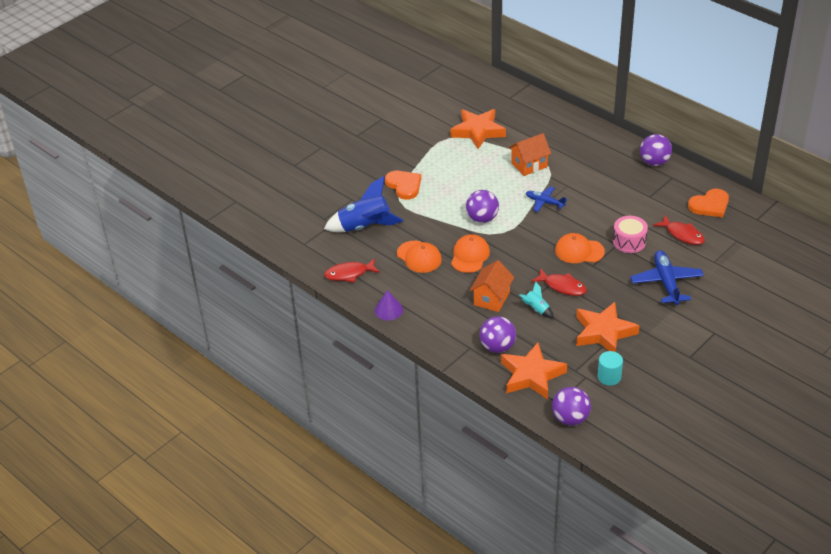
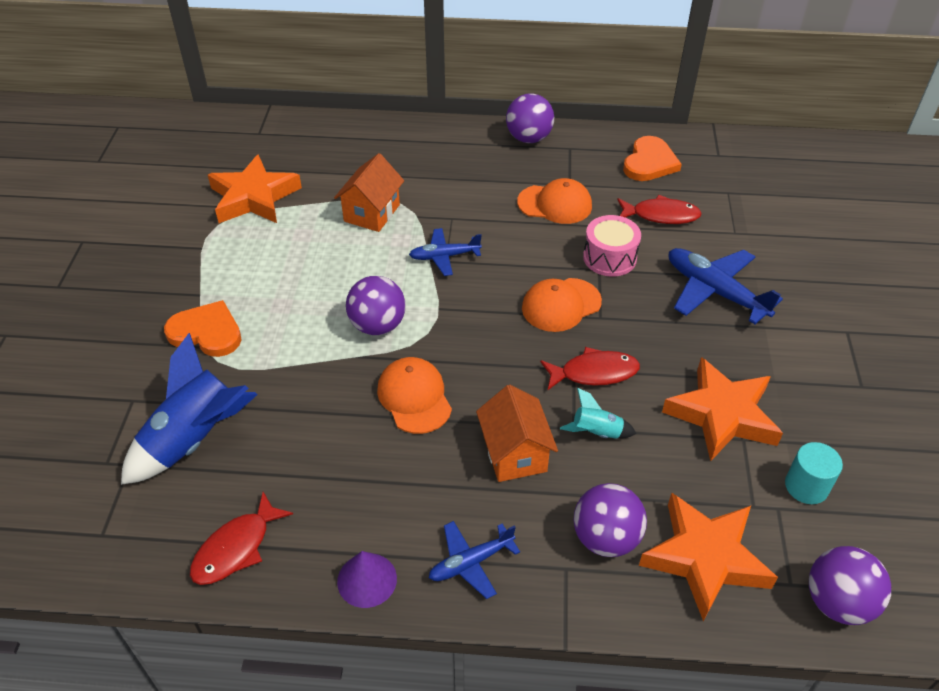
camera: 40 degrees left, 5 degrees up
(419, 257) = (334, 444): orange cap -> orange cap (555, 204)
(434, 326) = (470, 563): none -> blue plane

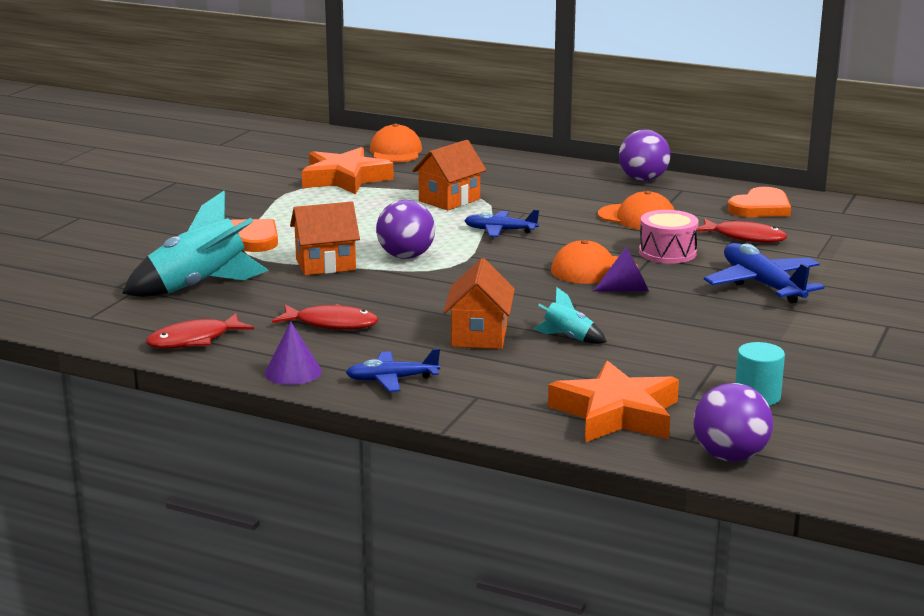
camera: 20 degrees right, 25 degrees down
(194, 439) = (198, 286): blue rocket -> turquoise rocket
(306, 361) = (325, 264): none -> orange house
(414, 397) = (409, 295): orange cap -> orange cap (395, 152)
(594, 373) = (594, 308): red fish -> red fish (331, 324)
(606, 331) = (627, 290): none -> purple cone
(606, 538) = (528, 389): purple ball -> none
(722, 414) = (705, 348): orange star -> none

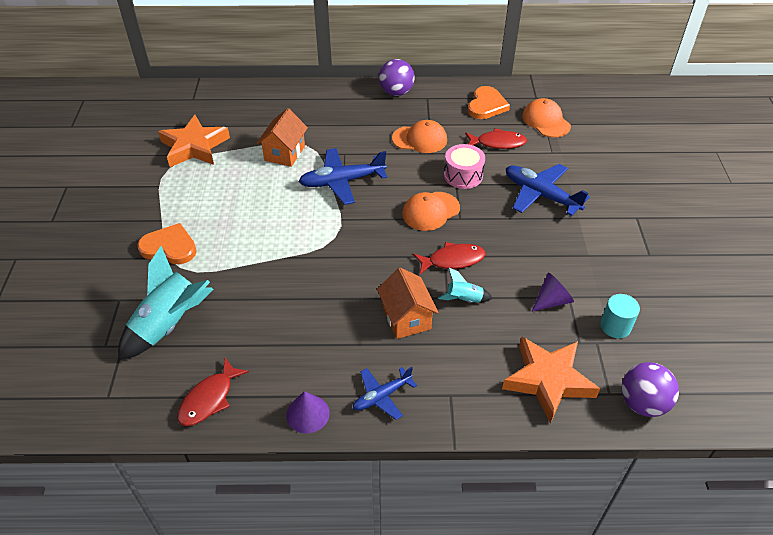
camera: 25 degrees left, 25 degrees up
(325, 264) = (247, 263): orange house -> none
(331, 324) = (297, 340): red fish -> red fish (453, 260)
(395, 152) = (210, 102): orange cap -> orange cap (546, 121)
(406, 256) = (297, 234): purple ball -> none
(500, 231) = (341, 182): blue plane -> blue plane, size x1.65
(627, 290) = (465, 228): purple cone -> purple cone (552, 301)

